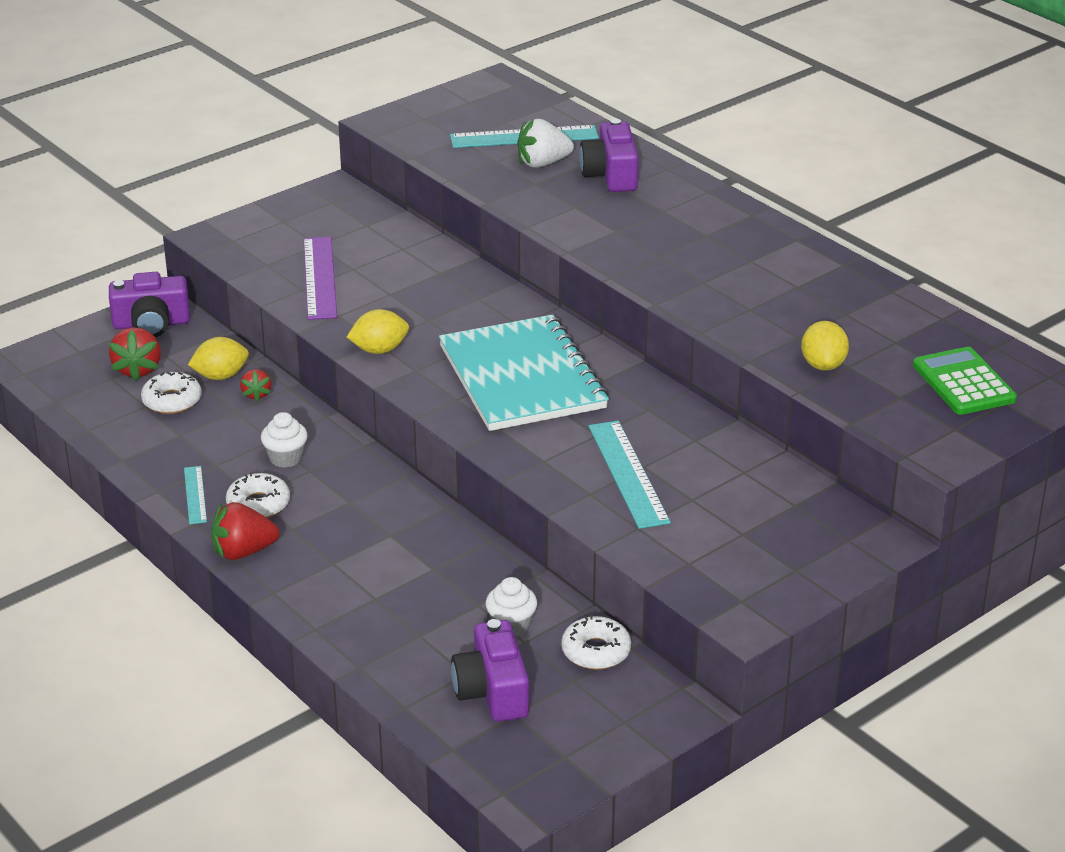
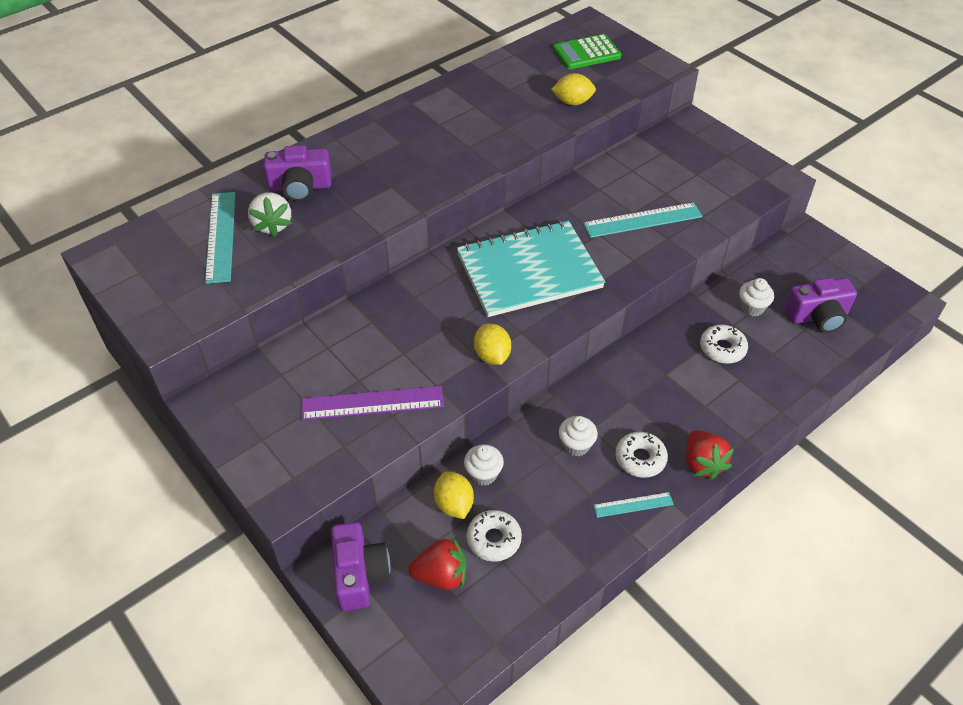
camera: 90 degrees left, 15 degrees up
(256, 394) = (483, 474): red strawberry -> white cupcake
(596, 651) = (766, 269): white donut -> white donut (722, 349)

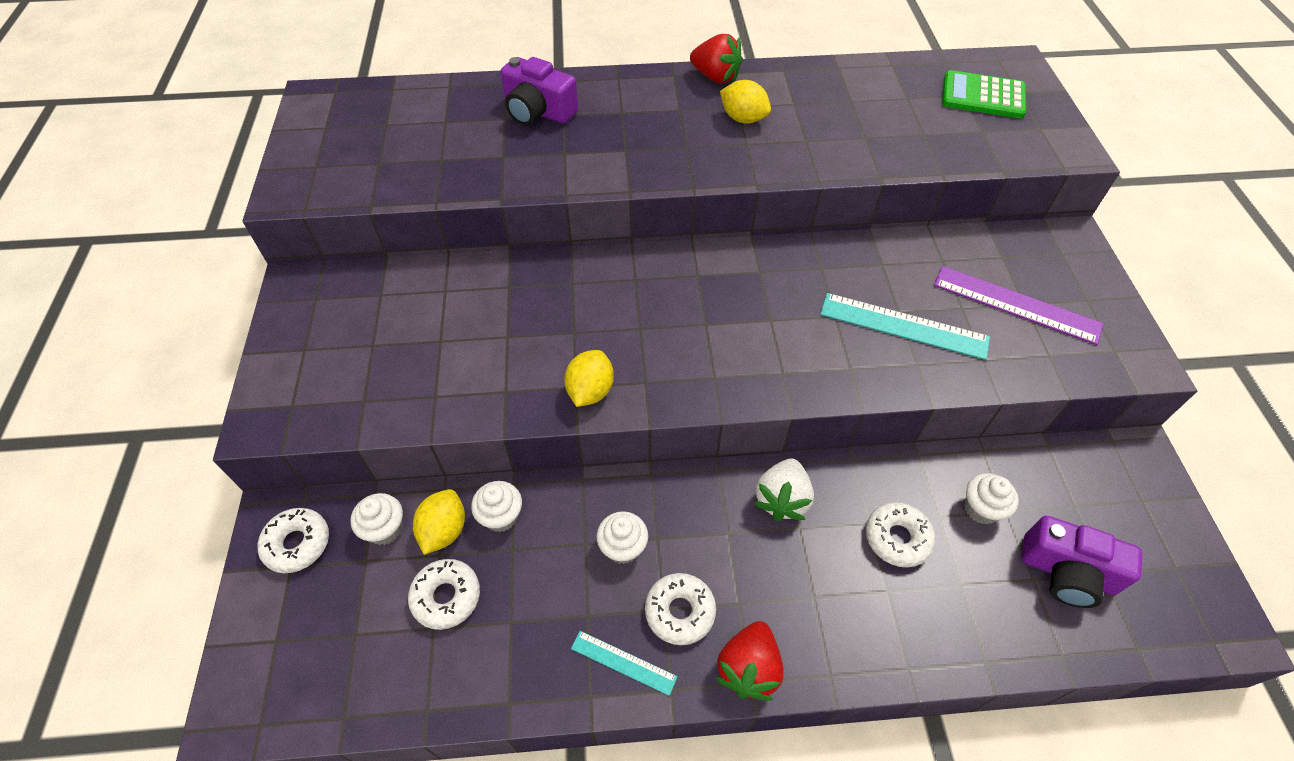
camera: 35 degrees right, 5 degrees up
(220, 236) = (422, 126): turquoise ruler -> none
(272, 225) = (476, 137): white strawberry -> white strawberry (782, 499)
(359, 574) = (297, 544): purple camera -> white donut
(372, 403) = (429, 372): purple ruler -> purple ruler (1016, 305)
(413, 528) = (385, 529): none -> white cupcake
(441, 575) = (363, 600): red strawberry -> red strawberry (715, 77)
(529, 271) = (716, 317): turquoise notebook -> none
(572, 102) = (913, 145): yellow lemon -> yellow lemon (743, 119)

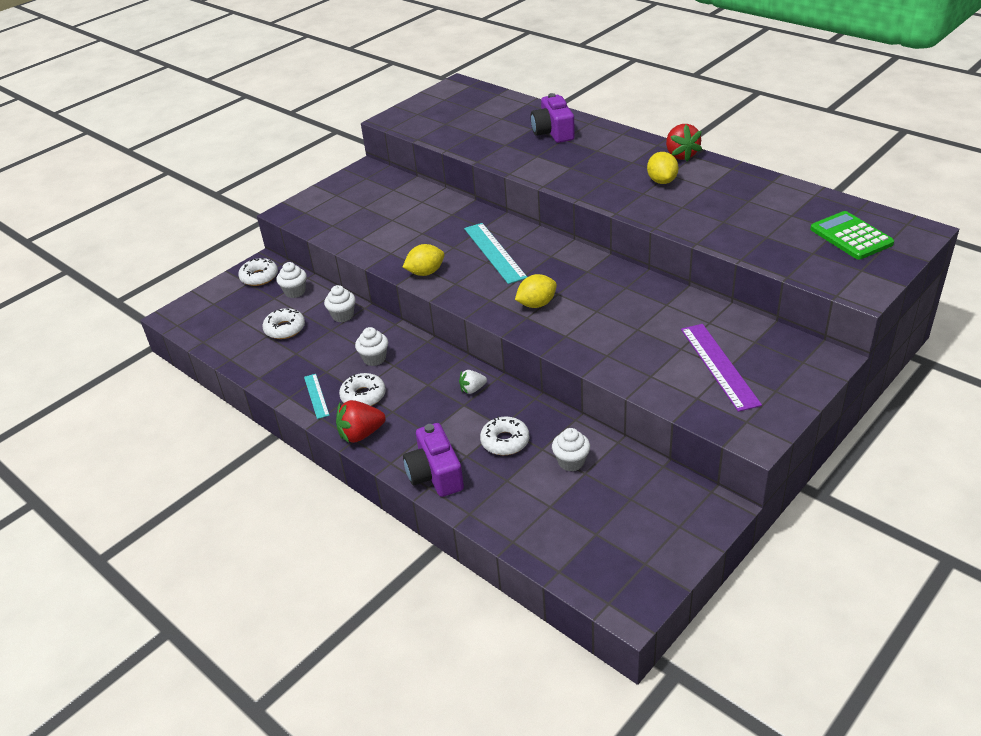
camera: 50 degrees right, 15 degrees down
(444, 530) = (315, 306): yellow lemon -> yellow lemon (536, 304)
(782, 499) = (472, 389): white strawberry -> white strawberry, size x0.60
(903, 325) = (628, 336): turquoise ruler -> turquoise ruler (494, 252)
(1067, 572) = (573, 517): purple camera -> purple camera (435, 474)

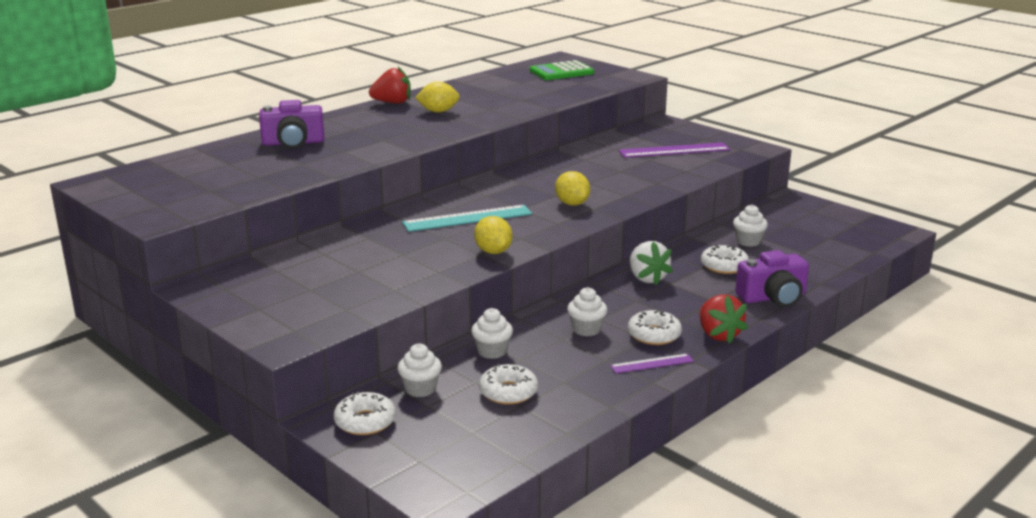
camera: 90 degrees left, 15 degrees down
(316, 396) = (652, 363): turquoise ruler -> purple ruler
(472, 389) = (647, 278): white strawberry -> white strawberry, size x1.68

